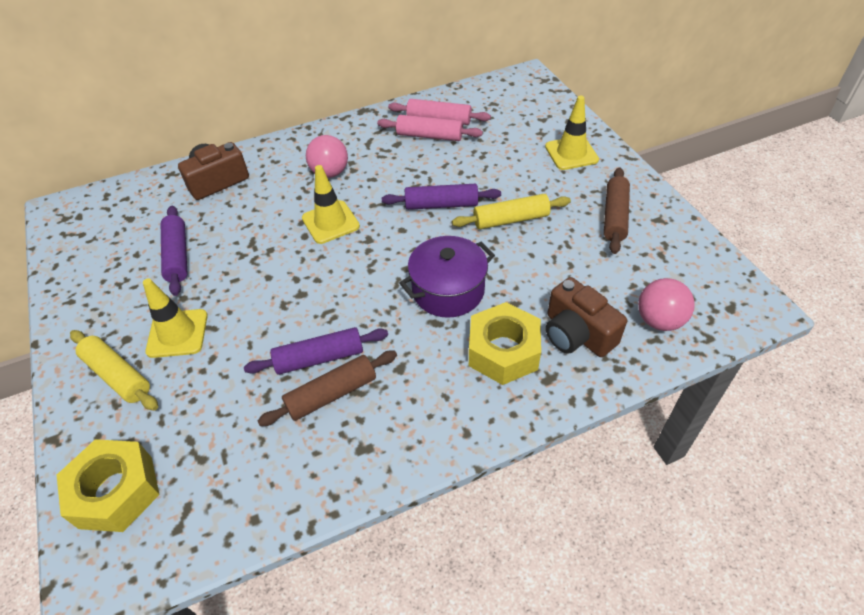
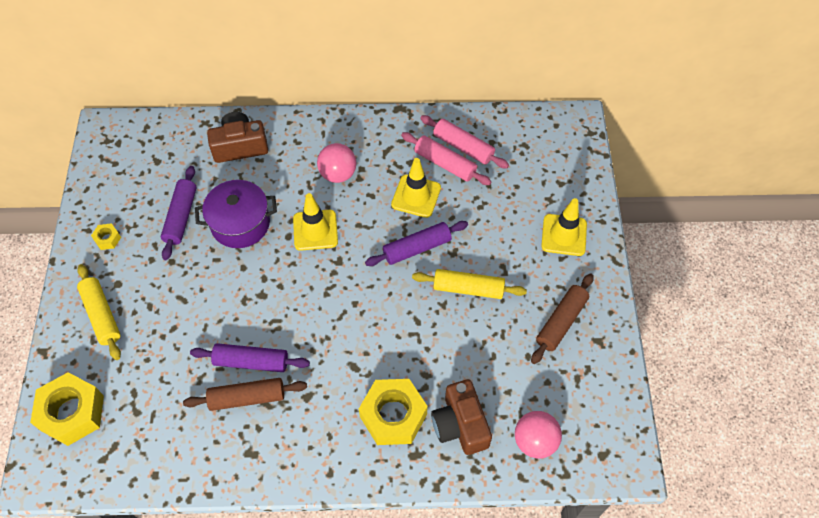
camera: 20 degrees right, 10 degrees up
(98, 302) = (107, 239): none -> yellow nut
(177, 333) = (156, 294): yellow traffic cone -> yellow traffic cone (416, 196)
(441, 204) = (417, 248): purple rolling pin -> purple rolling pin turned 45 degrees counterclockwise
(448, 290) = (379, 340): purple pot -> purple pot (240, 223)

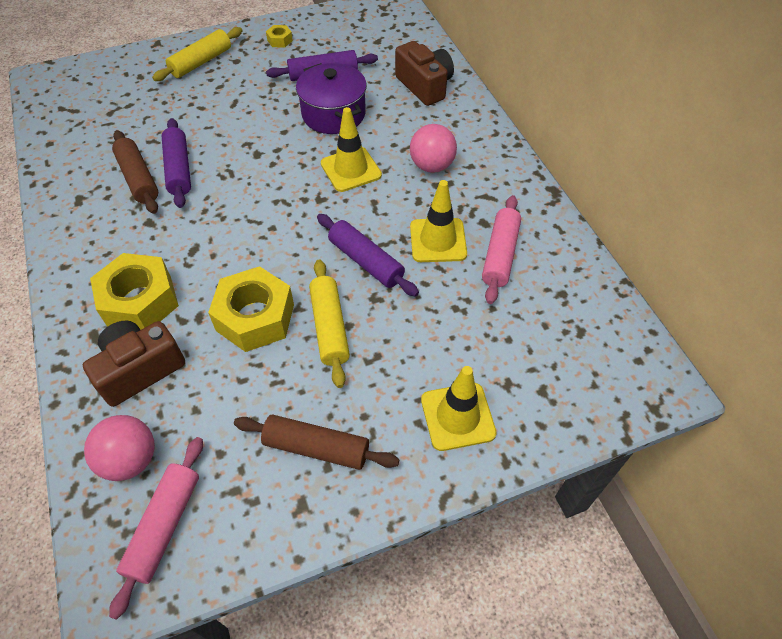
camera: 70 degrees right, 5 degrees down
(72, 413) = (102, 77): yellow nut -> yellow nut (255, 317)
(463, 147) = (536, 266): pink rolling pin -> pink rolling pin (164, 526)

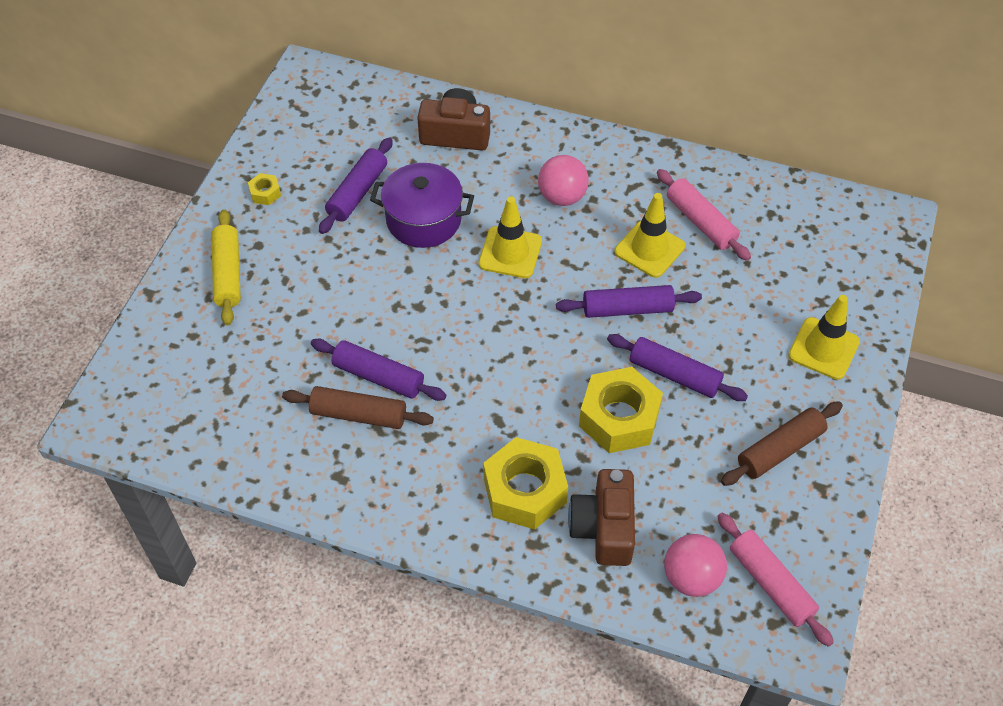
camera: 50 degrees left, 0 degrees up
(330, 327) = (674, 374): yellow rolling pin -> purple rolling pin

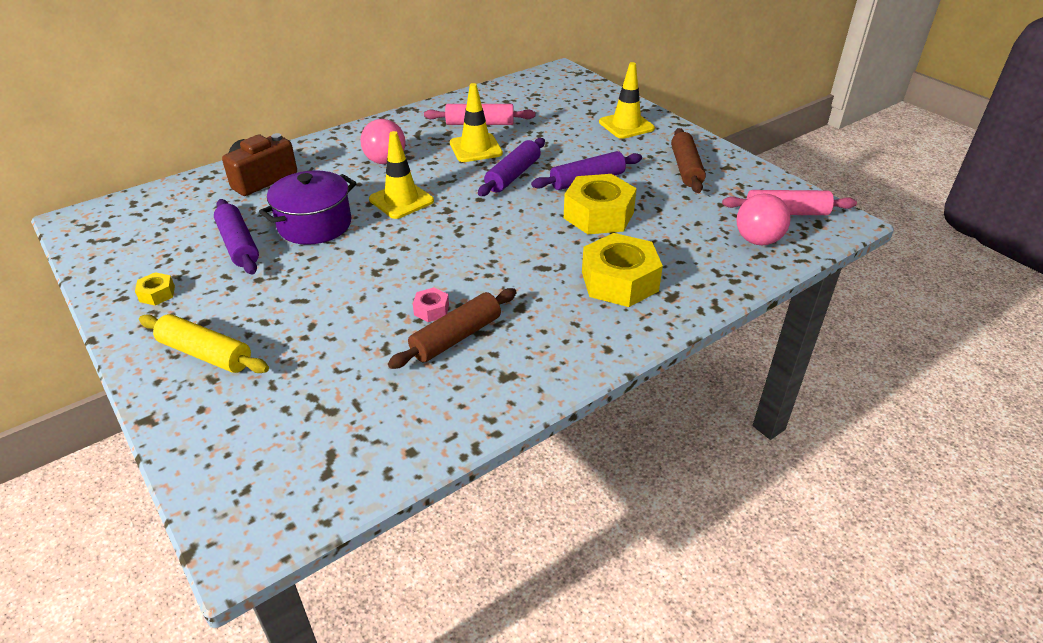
camera: 55 degrees left, 15 degrees down
(378, 376) = (431, 310): purple rolling pin -> pink nut
(604, 528) = (685, 259): brown camera -> none

